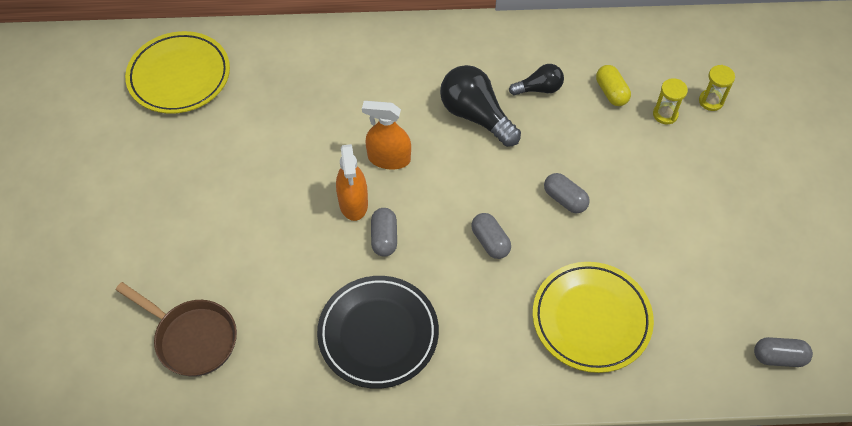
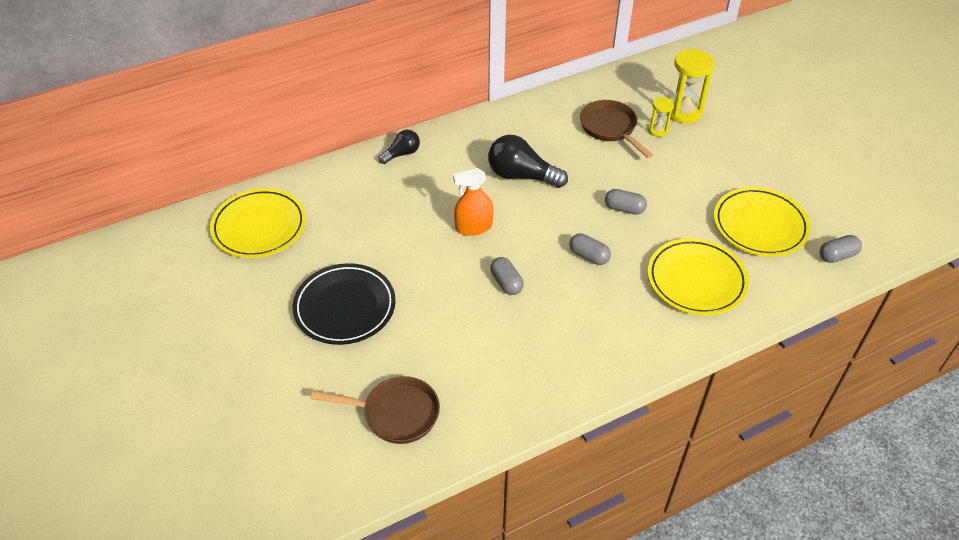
camera: 25 degrees left, 10 degrees down
(353, 202) = (465, 267): orange spray bottle -> none
(378, 334) = (546, 351): black plate -> black plate (345, 307)
(539, 89) = (556, 143): black light bulb -> black light bulb (402, 154)
(611, 92) = (610, 128): yellow capsule -> brown pan
(709, 281) = (759, 225): none -> yellow plate
(711, 101) = (683, 112): yellow hourglass -> yellow hourglass, size x1.86

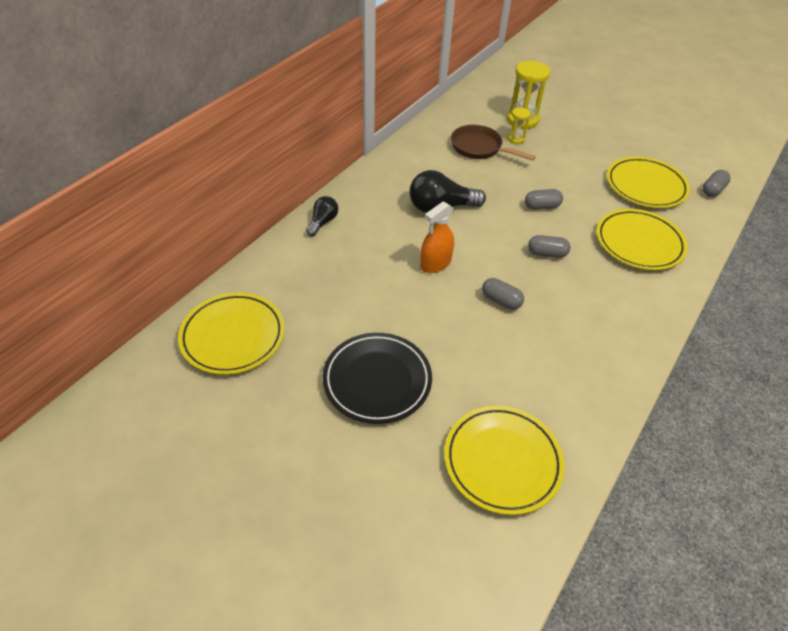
camera: 30 degrees left, 0 degrees up
(395, 414) = (502, 461): brown pan -> yellow plate

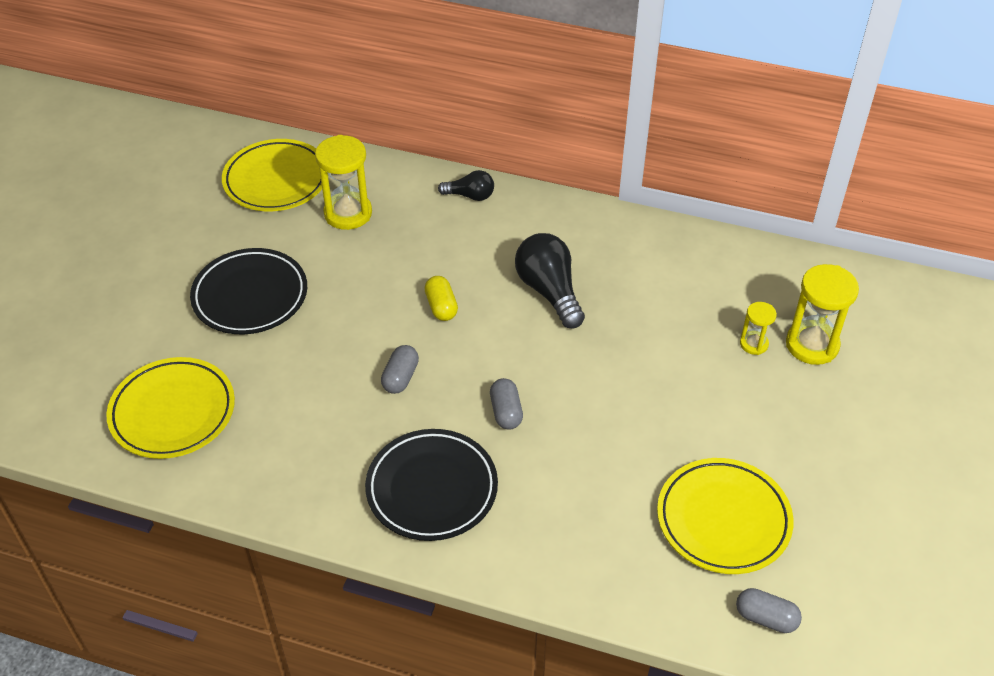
camera: 75 degrees right, 0 degrees up
(304, 296) = (348, 213): none -> yellow hourglass
(435, 263) = (441, 307): orange spray bottle -> yellow capsule
(479, 148) = (704, 307): brown pan -> none
(541, 206) = (604, 395): grey capsule -> none
(609, 306) = (432, 488): none -> black plate
(639, 243) = (576, 516): yellow plate -> none

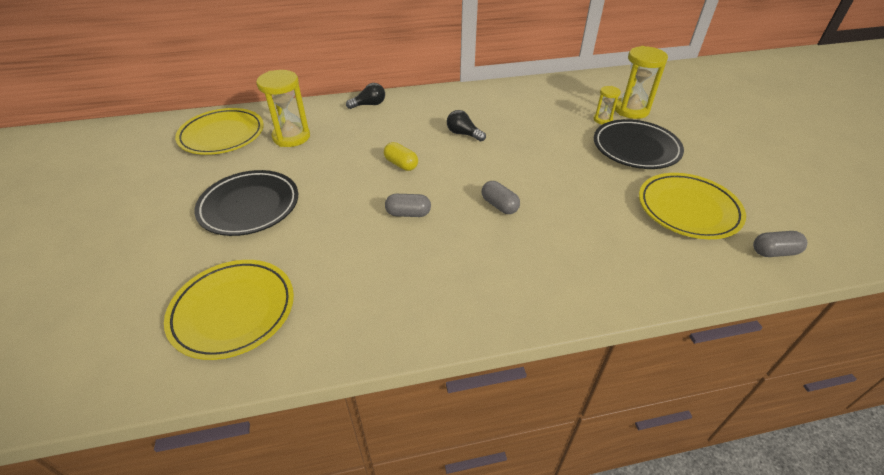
camera: 30 degrees left, 5 degrees down
(400, 377) = (408, 213): grey capsule -> grey capsule turned 75 degrees counterclockwise
(432, 488) = (493, 273): black plate -> black plate (636, 148)
(549, 291) = (463, 134): black light bulb -> black light bulb, size x0.58

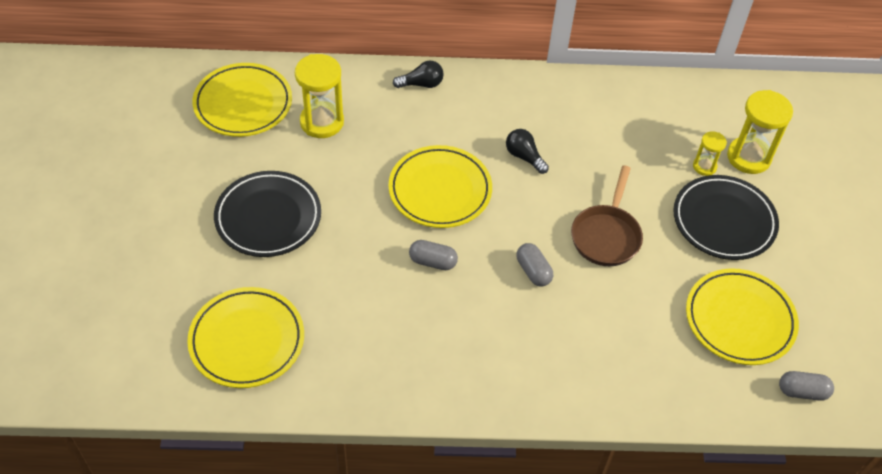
camera: 10 degrees right, 10 degrees up
(401, 164) = (440, 190): yellow capsule -> yellow plate
(549, 171) = (606, 235): none -> brown pan

